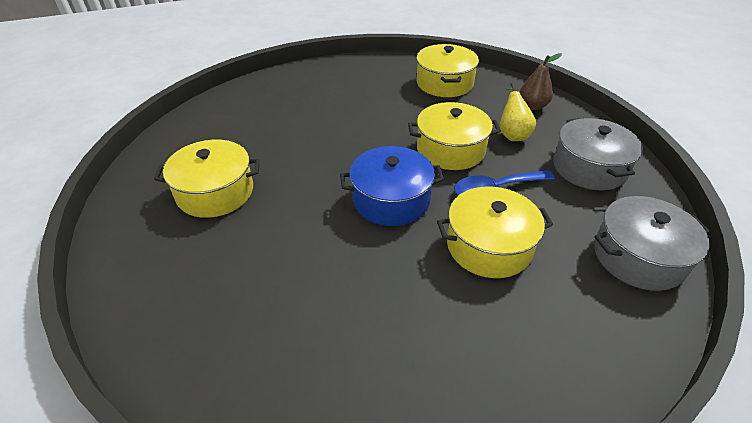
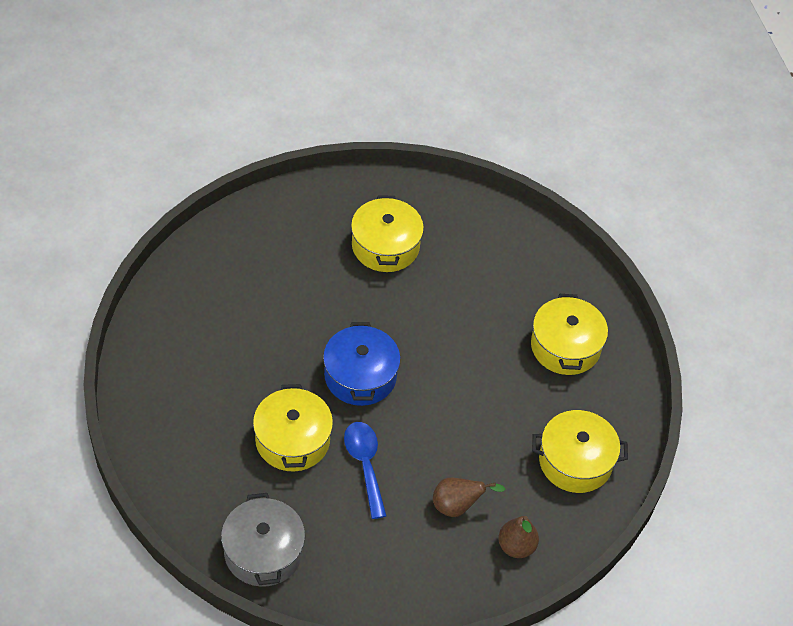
camera: 90 degrees right, 10 degrees up
(450, 149) = (433, 439): yellow pot -> yellow pot (565, 346)
(512, 134) = (457, 506): yellow pear -> brown pear
(589, 168) = (390, 562): grey pot -> none

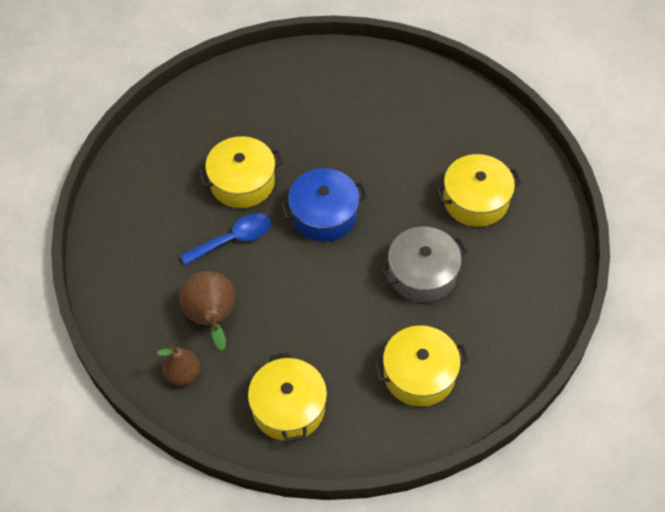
camera: 80 degrees right, 5 degrees up
(263, 552) = (131, 189): grey pot -> grey pot (422, 273)
(457, 506) = (212, 318): brown pear -> brown pear, size x1.51

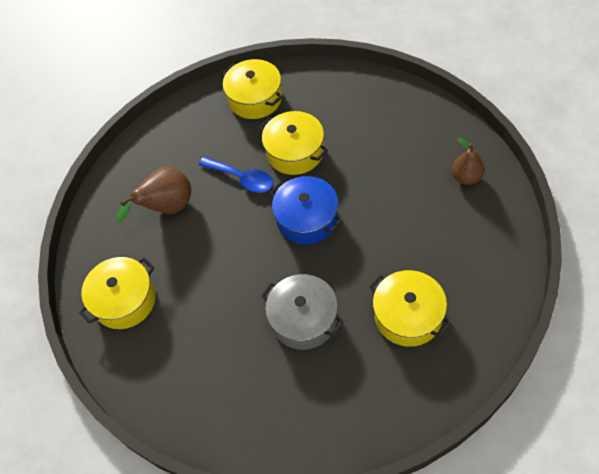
camera: 65 degrees right, 0 degrees up
(182, 374) = (112, 220): brown pear -> brown pear (466, 177)
(419, 374) = (208, 373): yellow pot -> yellow pot (255, 98)

